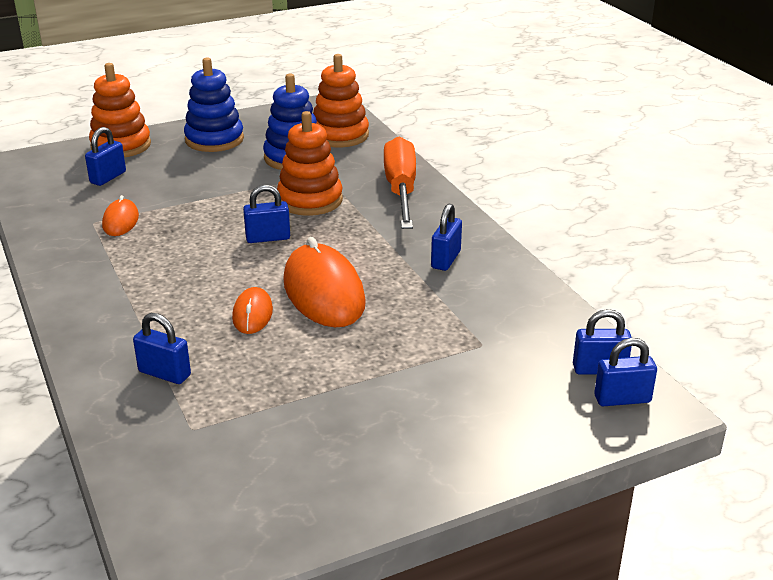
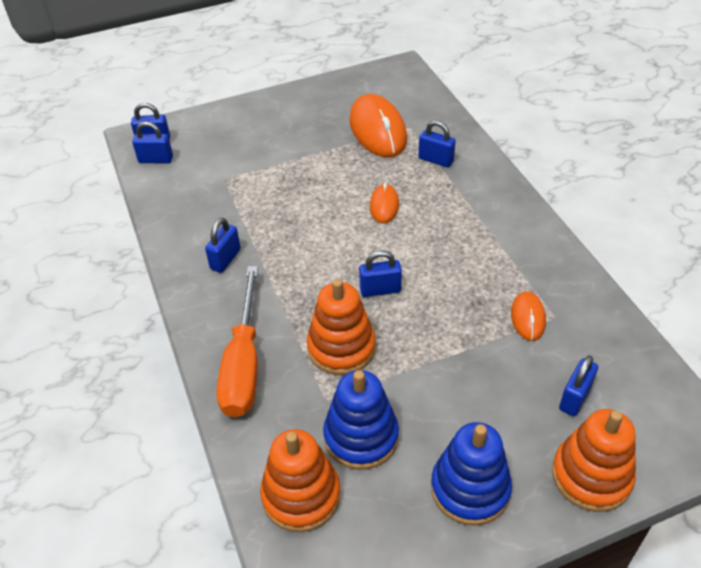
camera: 175 degrees left, 15 degrees up
(323, 292) = (331, 225): orange mouse -> orange mouse (378, 130)

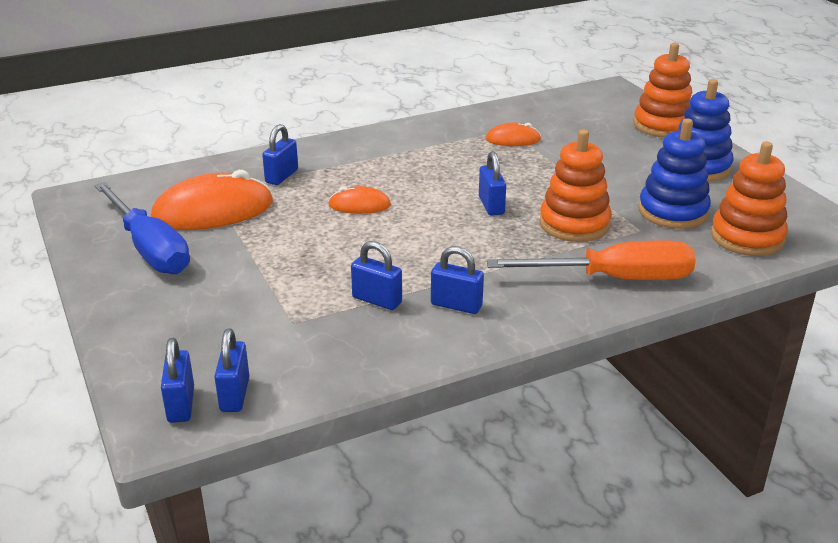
camera: 95 degrees left, 15 degrees down
(326, 108) = (149, 248): none -> blue screwdriver
(575, 398) = (593, 126): blue padlock -> blue padlock (377, 300)

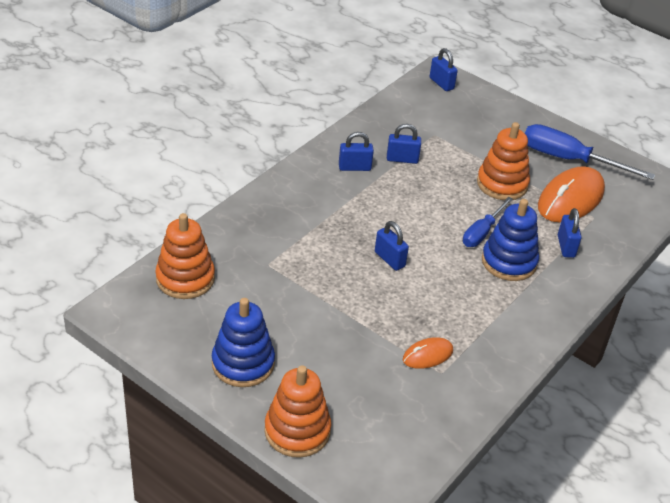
camera: 150 degrees right, 10 degrees up
(234, 394) = (422, 93): blue padlock -> none
(359, 205) = (482, 232): orange mouse -> blue screwdriver
(574, 224) = (318, 257): orange stacking toy -> orange stacking toy (502, 184)
(614, 279) = (269, 213): orange screwdriver -> none
(673, 212) = (249, 293): blue stacking toy -> blue stacking toy (509, 262)

